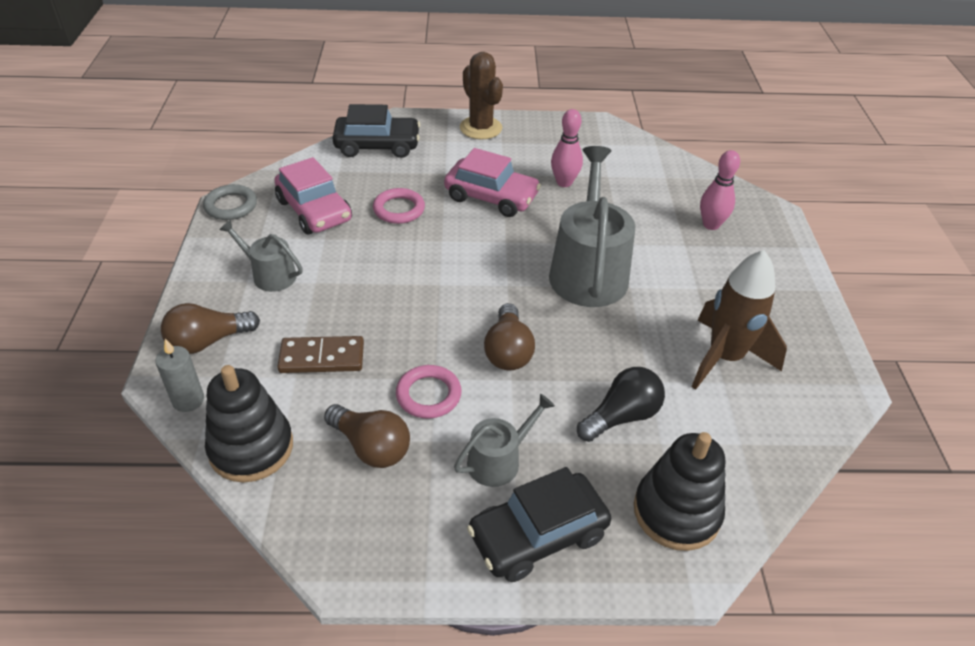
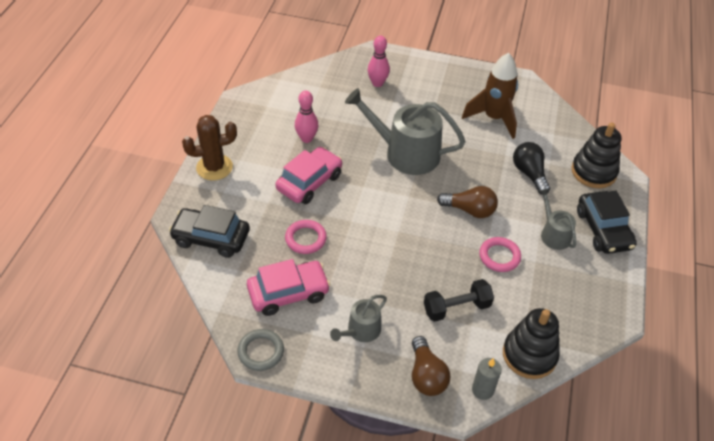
camera: 75 degrees left, 5 degrees up
(322, 358) = (456, 308): brown domino -> black dumbbell
(371, 447) = (536, 292): brown light bulb -> none
(377, 146) = (211, 238): black car -> black car turned 90 degrees counterclockwise

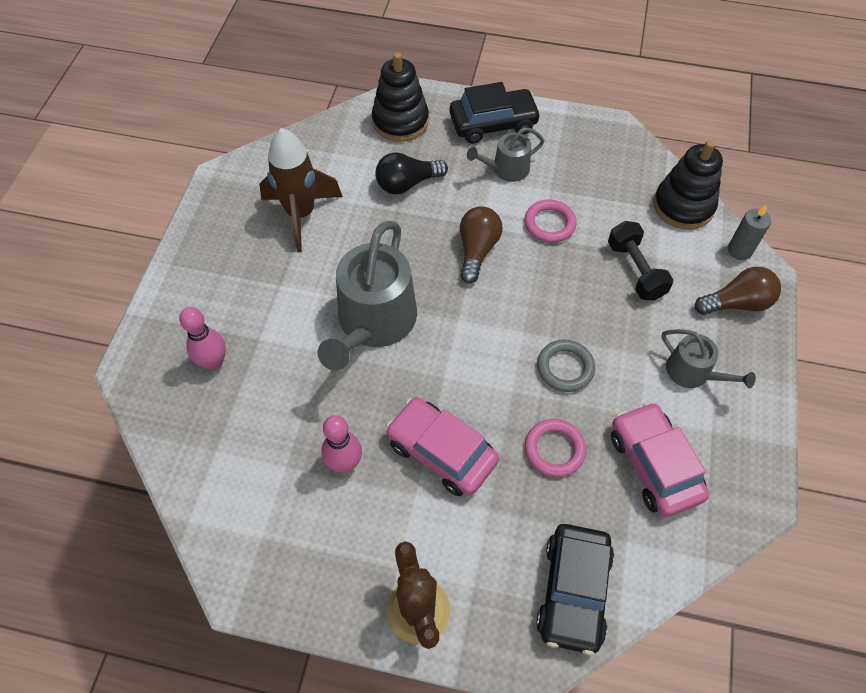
camera: 90 degrees left, 10 degrees up
(261, 351) = (755, 492): grey ring -> grey ring (565, 368)

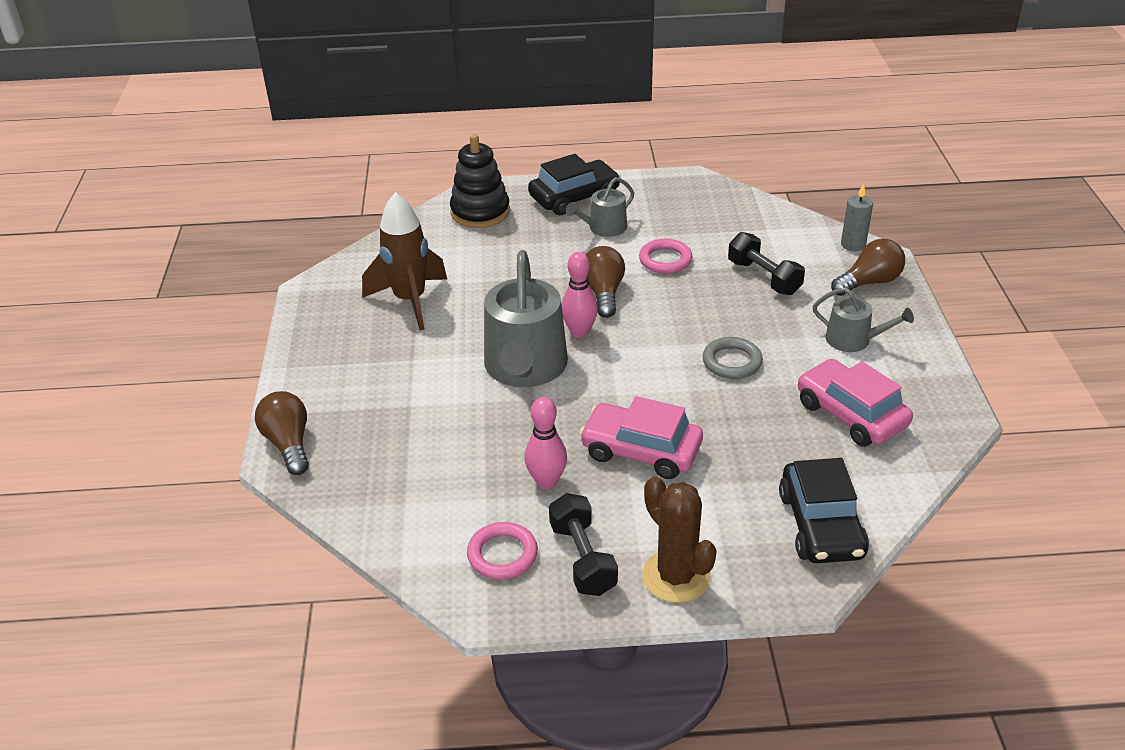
camera: 15 degrees left, 20 degrees down
(142, 354) = (288, 444): none -> brown light bulb
(213, 362) = (370, 433): pink bowling pin -> pink bowling pin (579, 332)
(344, 563) = (582, 558): none -> black dumbbell
(407, 184) = (509, 257): black light bulb -> none
(554, 449) = (751, 424): pink ring -> pink ring (502, 554)
(683, 206) = (785, 223): black stacking toy -> none

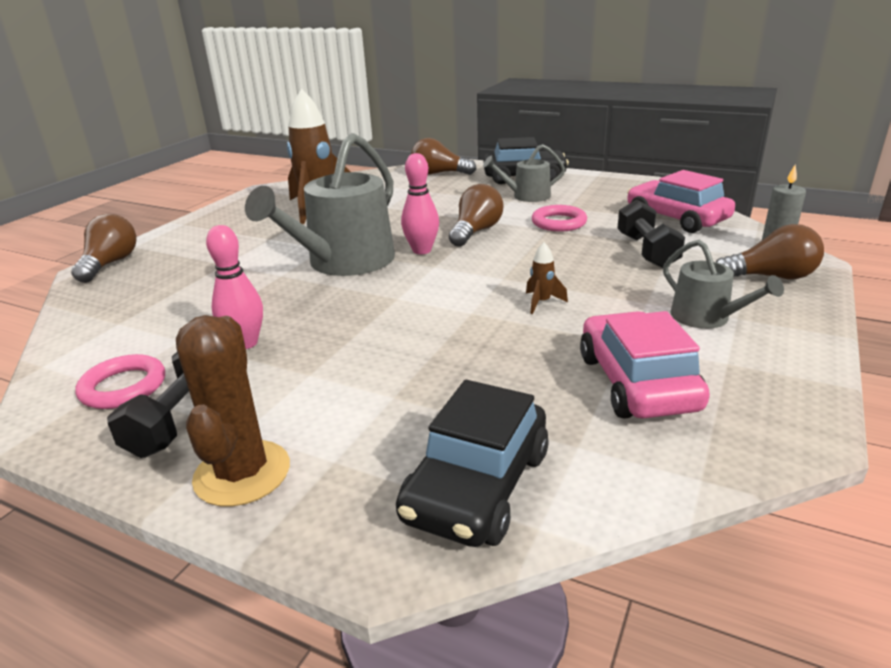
camera: 30 degrees right, 10 degrees down
(480, 212) = (439, 173): black stacking toy -> brown light bulb
(641, 451) = (362, 346): pink car -> pink car (676, 218)
(732, 362) = (541, 302): grey ring -> brown rocket

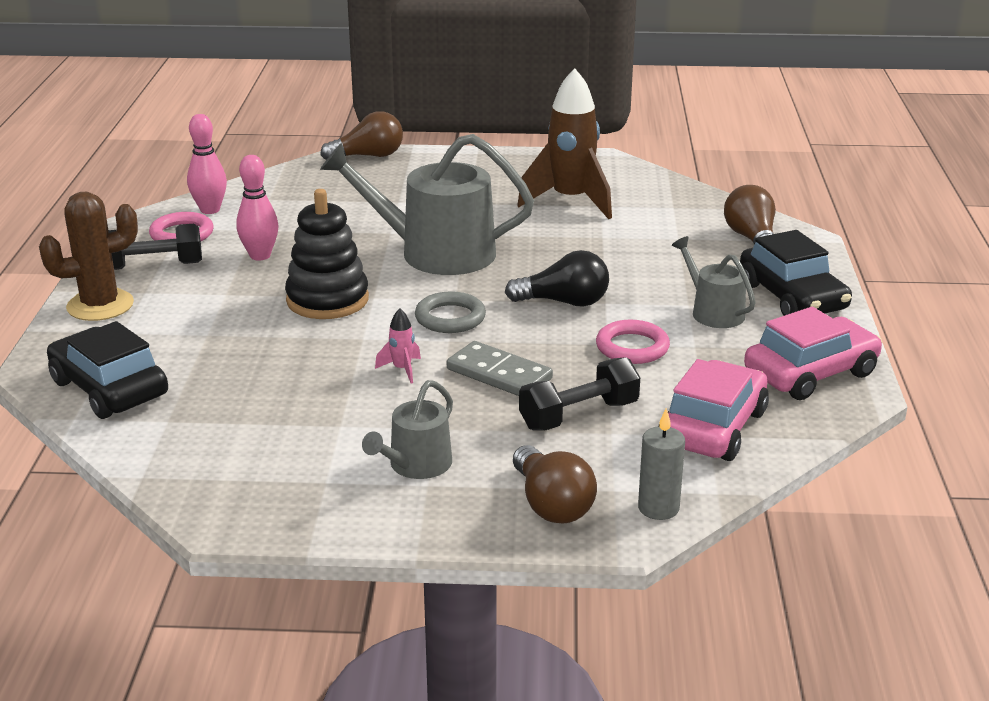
camera: 65 degrees right, 0 degrees up
(382, 319) = (327, 300): none -> black stacking toy
(422, 250) = (490, 284): pink bowling pin -> pink bowling pin (210, 210)
(465, 272) = (450, 318): none -> grey ring
(476, 232) = (564, 302): brown light bulb -> black light bulb
(476, 485) = (109, 388): black car -> black car turned 45 degrees clockwise
(541, 302) = (402, 370): brown rocket -> pink rocket
(572, 267) = (499, 374): none -> grey domino
(637, 382) = (269, 437): pink car -> pink car (811, 373)

